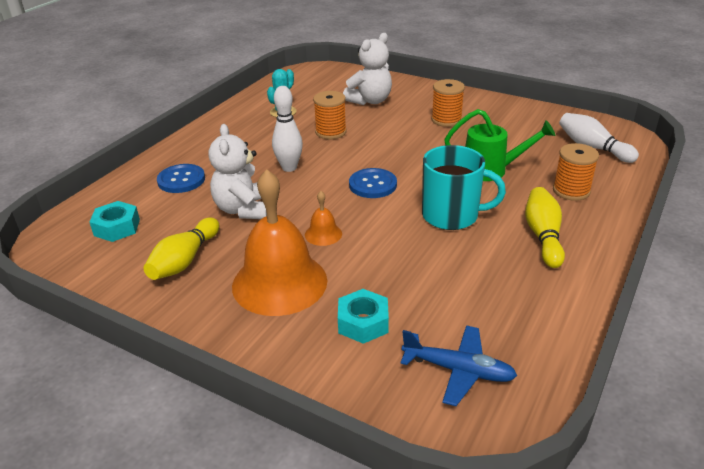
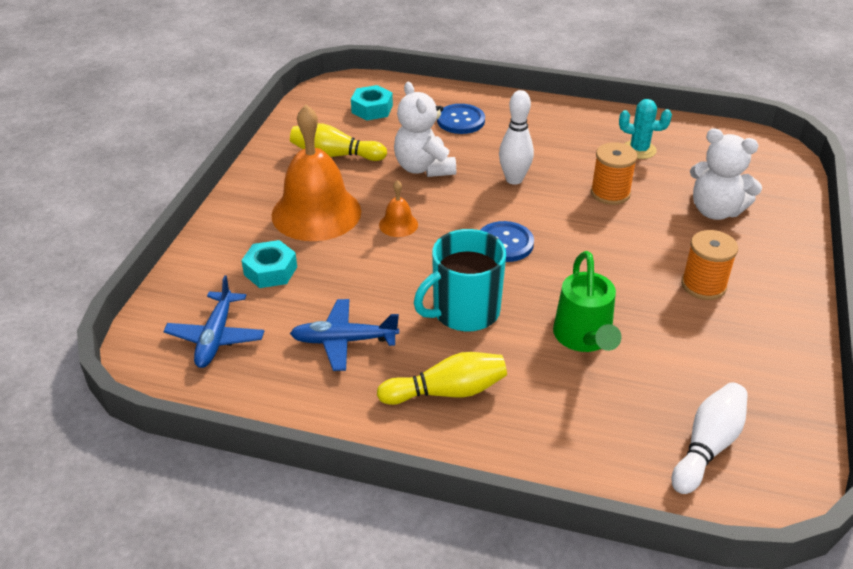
camera: 75 degrees right, 5 degrees up
(243, 209) = (423, 168): white teddy bear -> white teddy bear turned 90 degrees counterclockwise
(452, 215) = (464, 311): turquoise mug -> turquoise mug turned 60 degrees clockwise
(477, 283) = (343, 341): none -> blue plane
(571, 191) = (565, 419): orange spool -> none

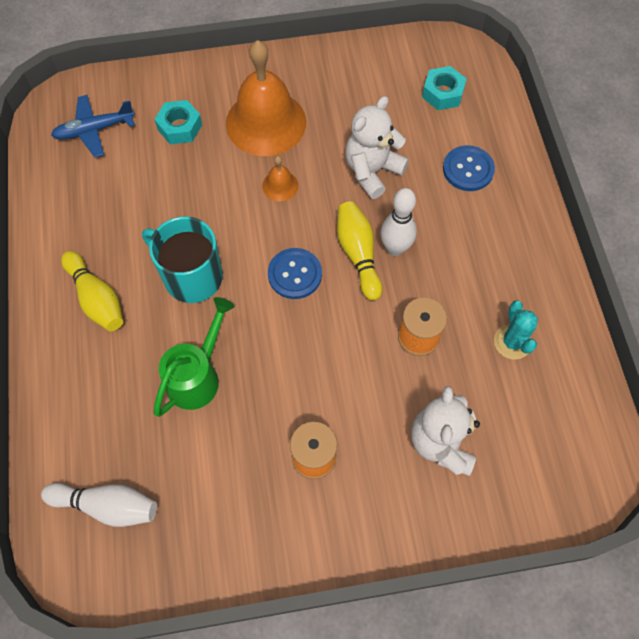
camera: 65 degrees right, 25 degrees up
(335, 155) = (353, 98): yellow bowling pin -> yellow bowling pin (358, 254)
(343, 341) = (123, 209): blue plane -> none
(584, 338) = (197, 376): green watering can -> green watering can turned 150 degrees clockwise

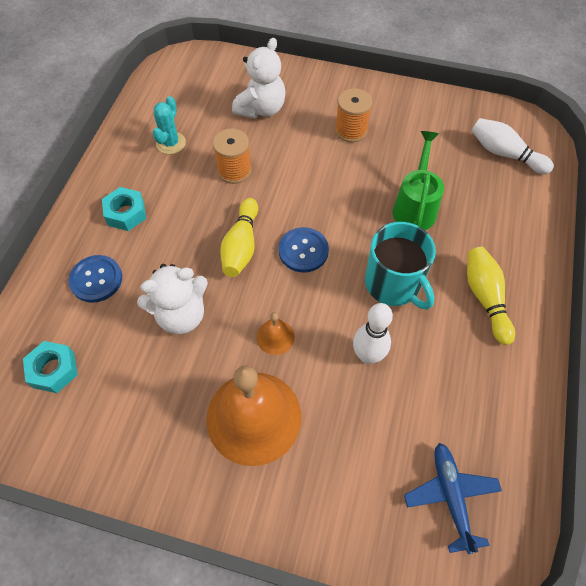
camera: 155 degrees left, 5 degrees down
(94, 130) = (450, 496): blue plane -> blue plane turned 105 degrees counterclockwise
(180, 127) = (350, 454): turquoise nut -> turquoise nut (126, 213)
(197, 376) = (415, 207): green watering can -> green watering can turned 135 degrees clockwise
(395, 248) = (208, 238): white bowling pin -> white bowling pin (367, 355)

